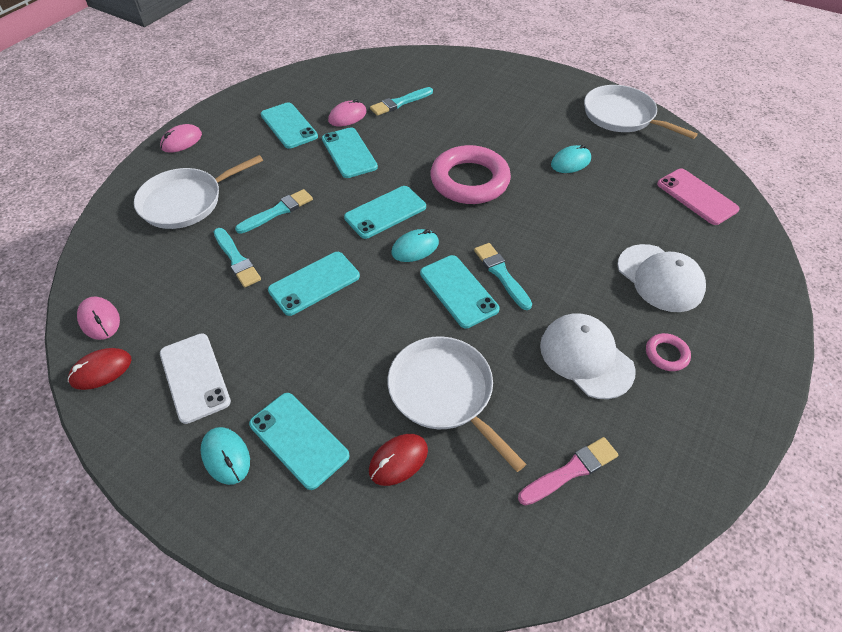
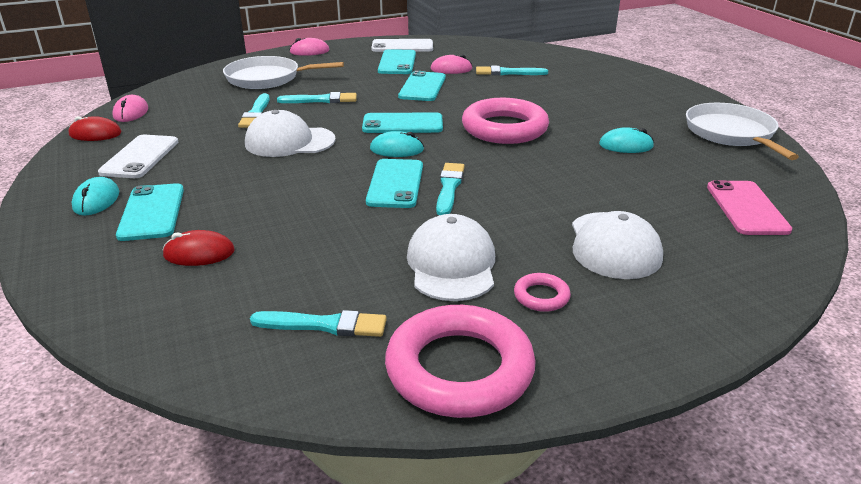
camera: 35 degrees right, 20 degrees down
(267, 98) = (402, 46): none -> white phone
(314, 283) = (289, 142): turquoise phone -> white cap
(444, 393) = (292, 233): white pan -> none
(570, 471) = (324, 325): pink brush -> turquoise brush
(686, 452) = (459, 369): none -> pink ring

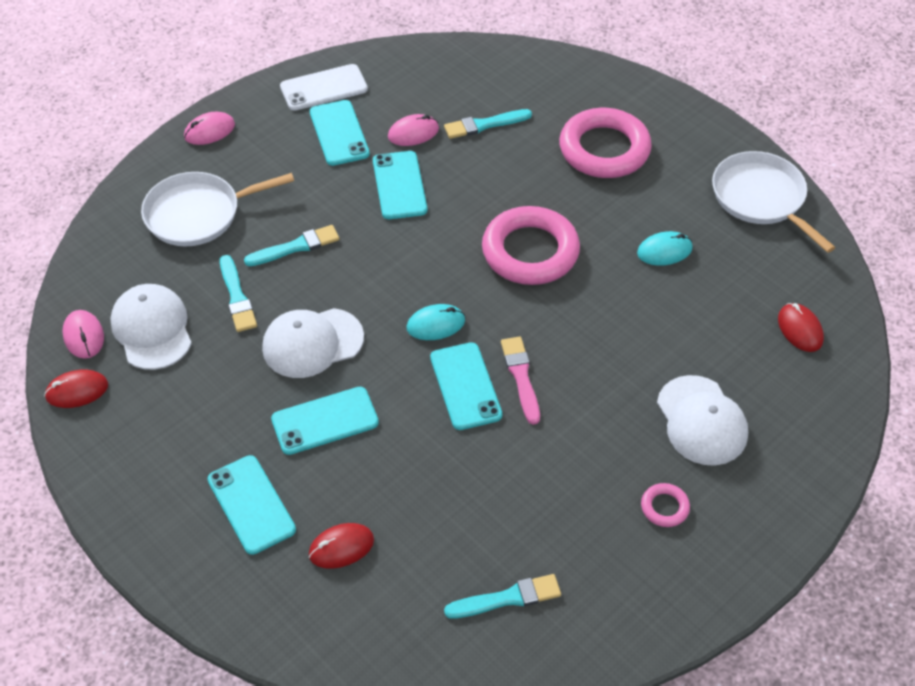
camera: 20 degrees left, 20 degrees up
(96, 200) = (178, 504): turquoise mouse -> none
(140, 157) = (165, 419): white phone -> none
(402, 124) = (417, 273): turquoise phone -> turquoise phone (325, 421)
(449, 188) = (521, 377): turquoise brush -> pink brush
(451, 264) = (574, 490): white cap -> white cap (152, 329)
(459, 369) = (634, 609): pink ring -> pink ring (604, 149)
(746, 208) = (800, 329): pink phone -> red mouse

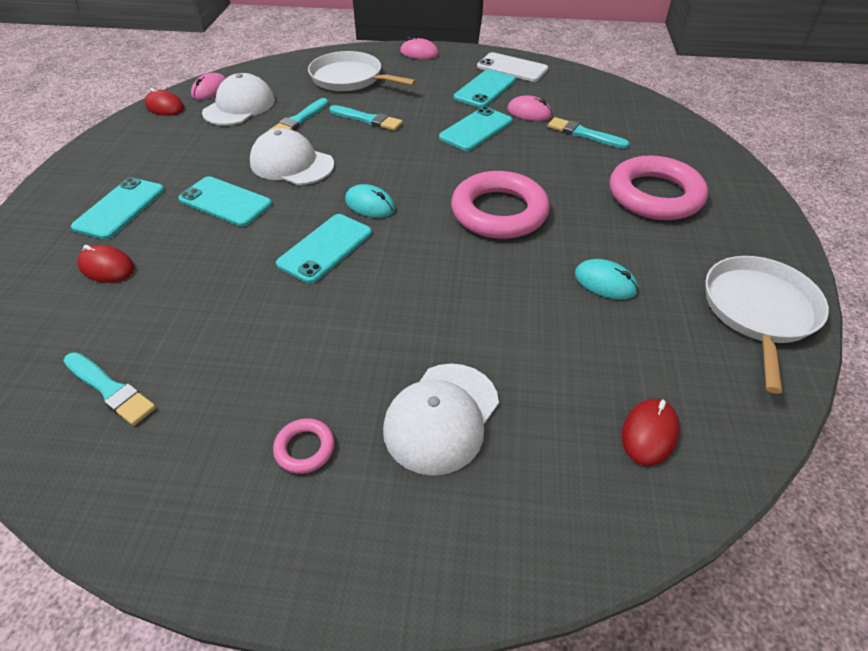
camera: 50 degrees right, 5 degrees down
(521, 377) = (366, 272): pink brush -> none

